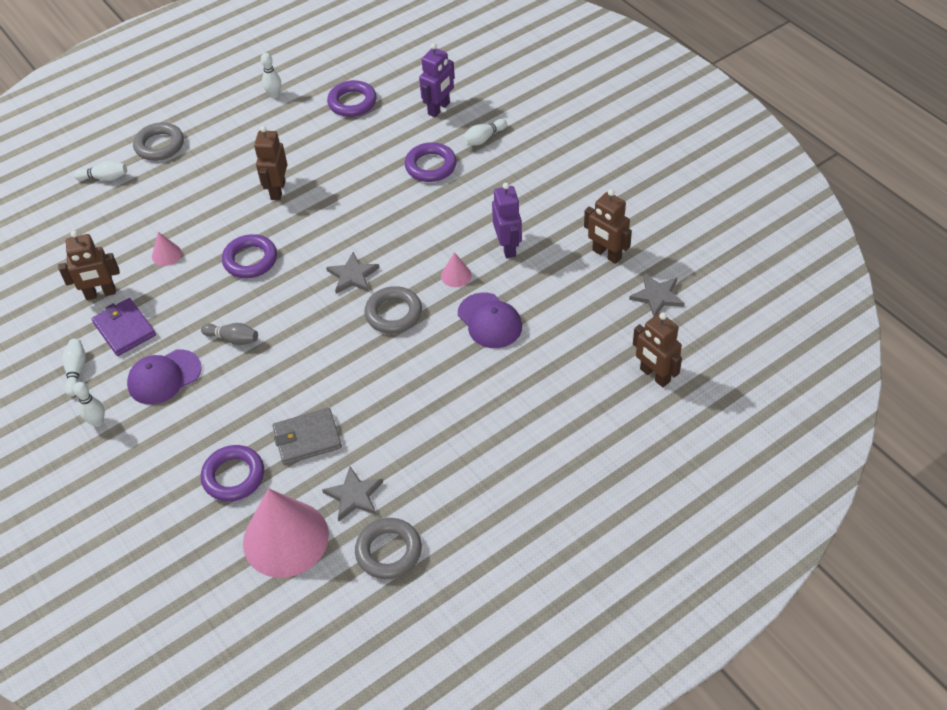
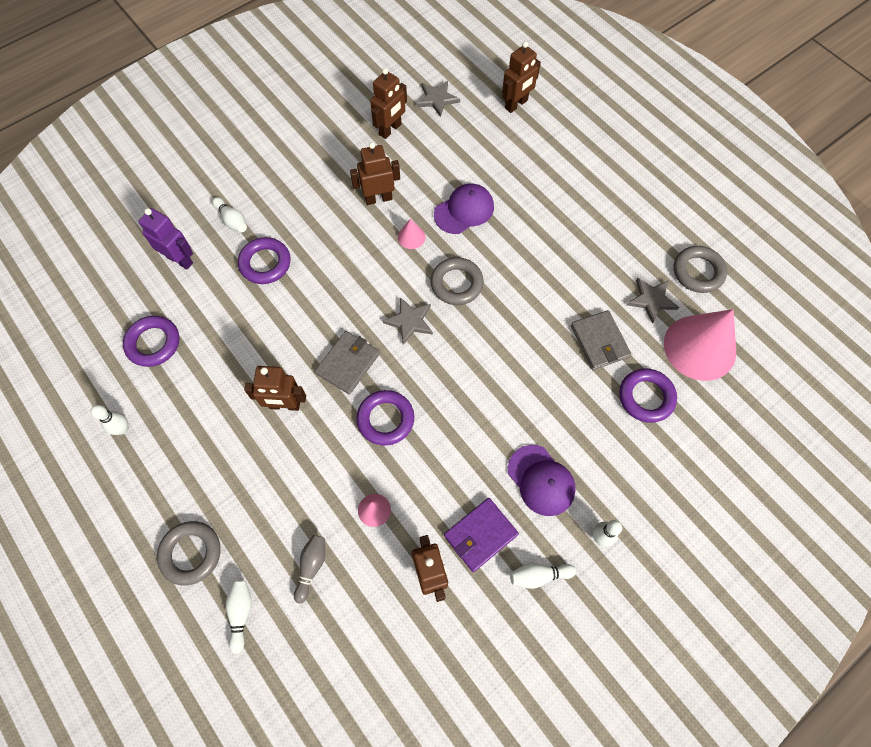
camera: 95 degrees left, 15 degrees up
(233, 339) = (490, 421): grey bowling pin -> grey bowling pin (311, 567)
(312, 231) = (348, 363): none -> grey wallet
(508, 247) = (378, 198): purple robot -> brown robot

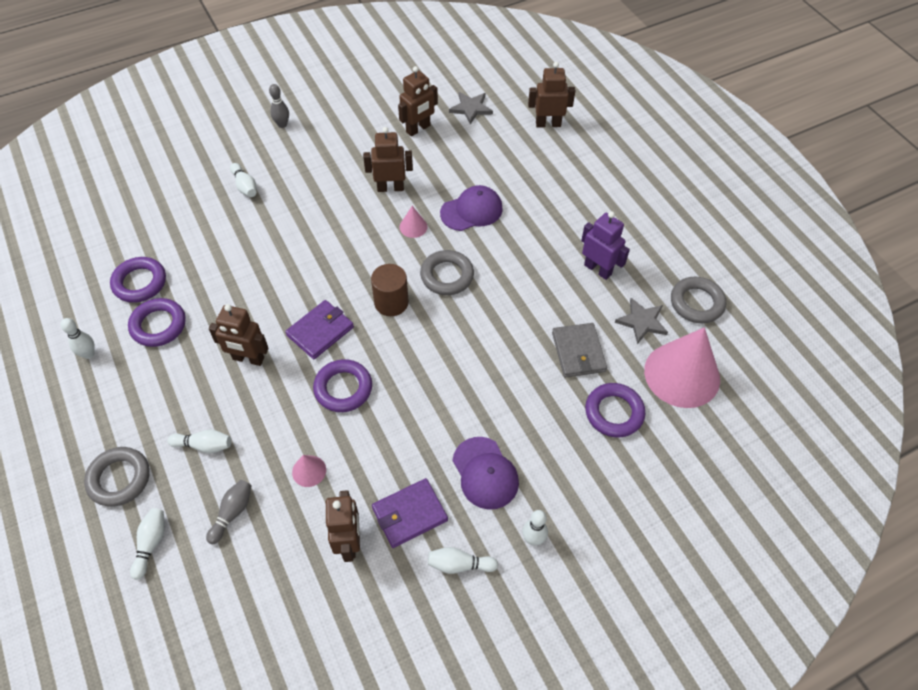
camera: 10 degrees right, 10 degrees down
(180, 260) = (186, 213): purple robot -> purple robot (598, 269)
(252, 146) = (282, 124): none -> grey bowling pin
(265, 263) = (265, 229): purple ring -> purple ring (158, 325)
(265, 503) = (204, 445): none -> white bowling pin
(348, 363) = (320, 331): grey wallet -> purple wallet
(409, 321) = (391, 302): grey star -> brown cylinder
(516, 104) = (548, 124): brown robot -> brown robot turned 150 degrees counterclockwise

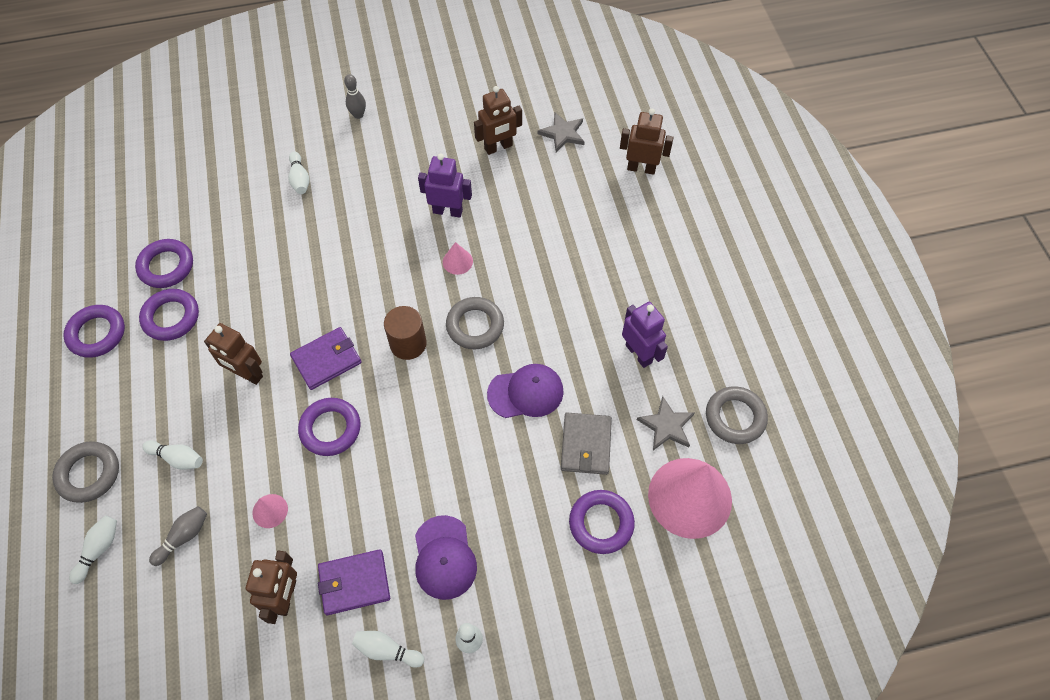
camera: 15 degrees right, 5 degrees up
(88, 354) = (97, 333): white bowling pin -> purple ring
(390, 188) = (447, 211): brown robot -> purple robot
(471, 211) = (525, 256): purple cap -> purple cap (526, 392)

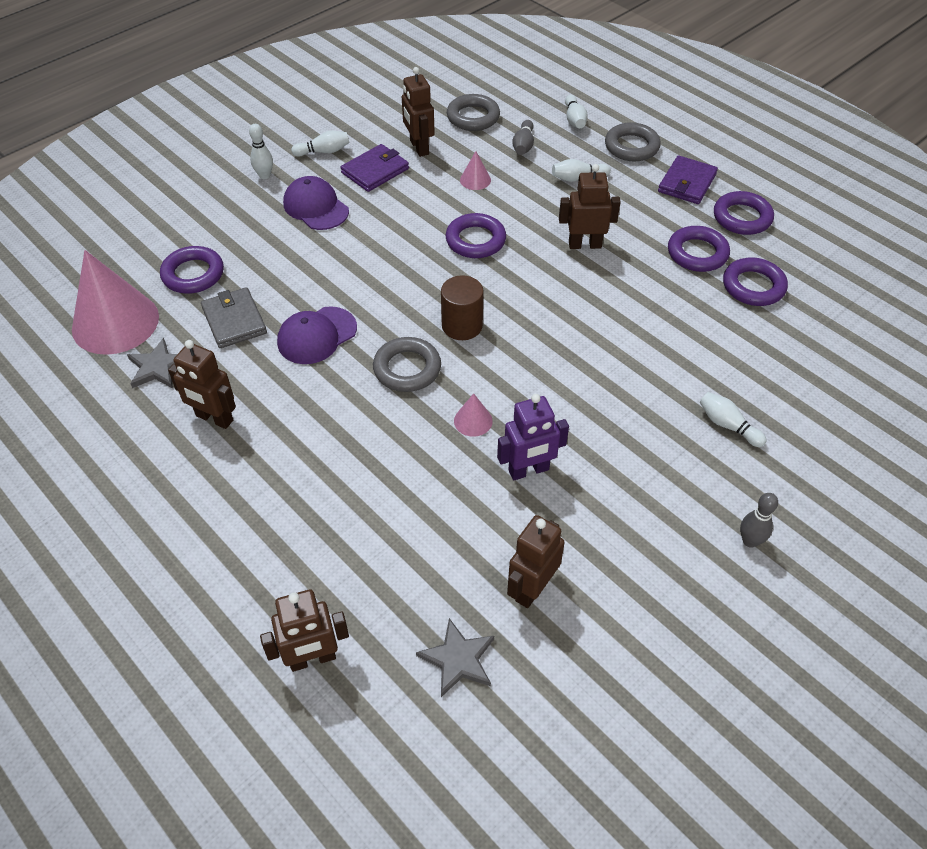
camera: 150 degrees right, 10 degrees down
(327, 360) = (526, 282): purple wallet -> purple wallet (687, 183)
(639, 353) = (214, 418): purple robot -> brown robot
(735, 417) = (85, 404): grey ring -> grey ring (473, 117)

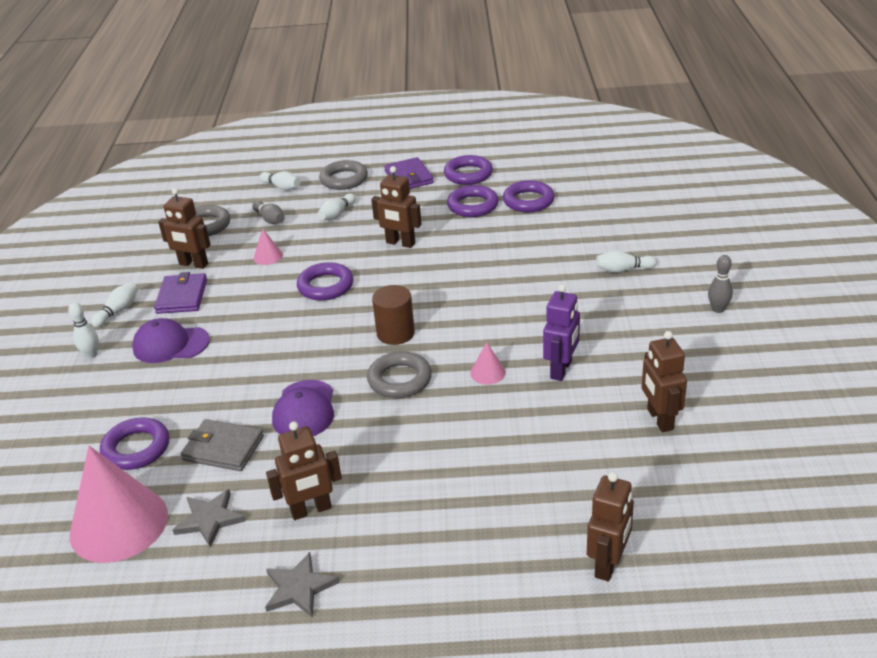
camera: 45 degrees left, 15 degrees down
(458, 659) = (682, 485): grey star -> grey star (299, 588)
(584, 244) = (400, 243): brown robot -> brown robot turned 105 degrees counterclockwise

